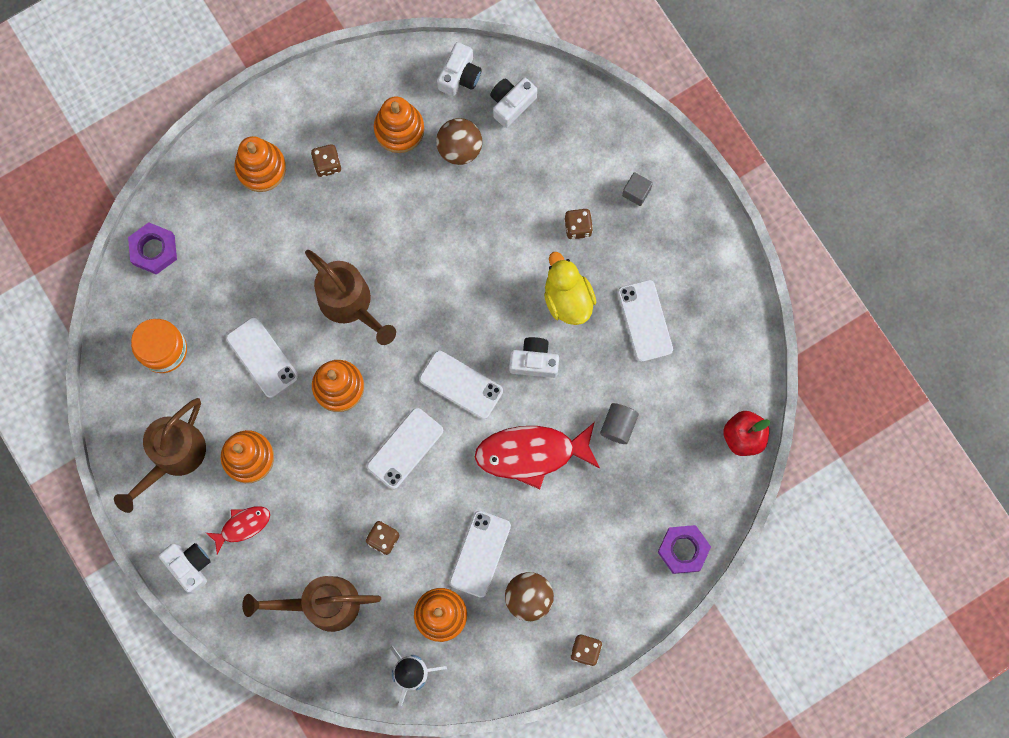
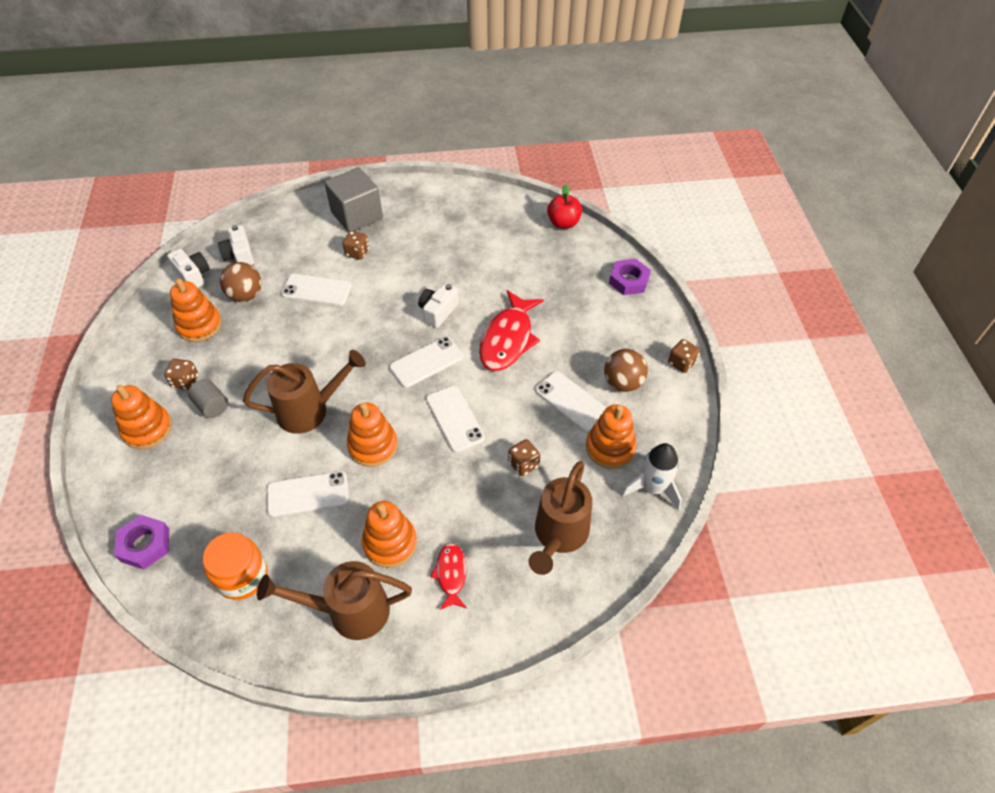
camera: 65 degrees left, 25 degrees down
(173, 457) = (349, 611): brown watering can -> brown watering can turned 120 degrees clockwise
(189, 566) = (464, 641): white camera -> none
(567, 299) = (405, 277): yellow duck -> none
(618, 426) = (516, 283): grey cylinder -> grey cylinder (212, 406)
(636, 192) = (357, 215): grey cube -> grey cube, size x2.32
(645, 321) = (450, 242): white phone -> white phone (317, 290)

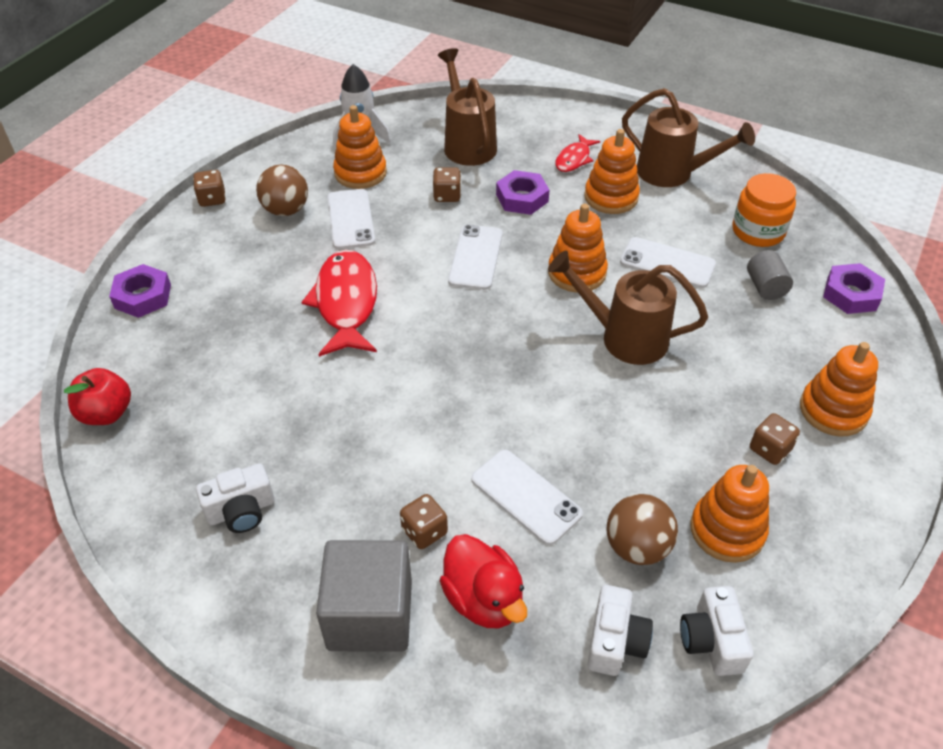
camera: 145 degrees left, 5 degrees down
(212, 406) = (742, 399): grey cylinder -> grey cylinder (765, 287)
(310, 242) = (483, 599): none -> red duck
(426, 362) = (457, 324): white phone -> none
(438, 312) = (392, 375): white camera -> white camera (241, 510)
(463, 497) = (522, 198): none -> purple nut
(508, 339) = (346, 303): red fish -> red fish turned 60 degrees counterclockwise
(558, 536) = (467, 144): brown watering can -> brown watering can turned 75 degrees counterclockwise

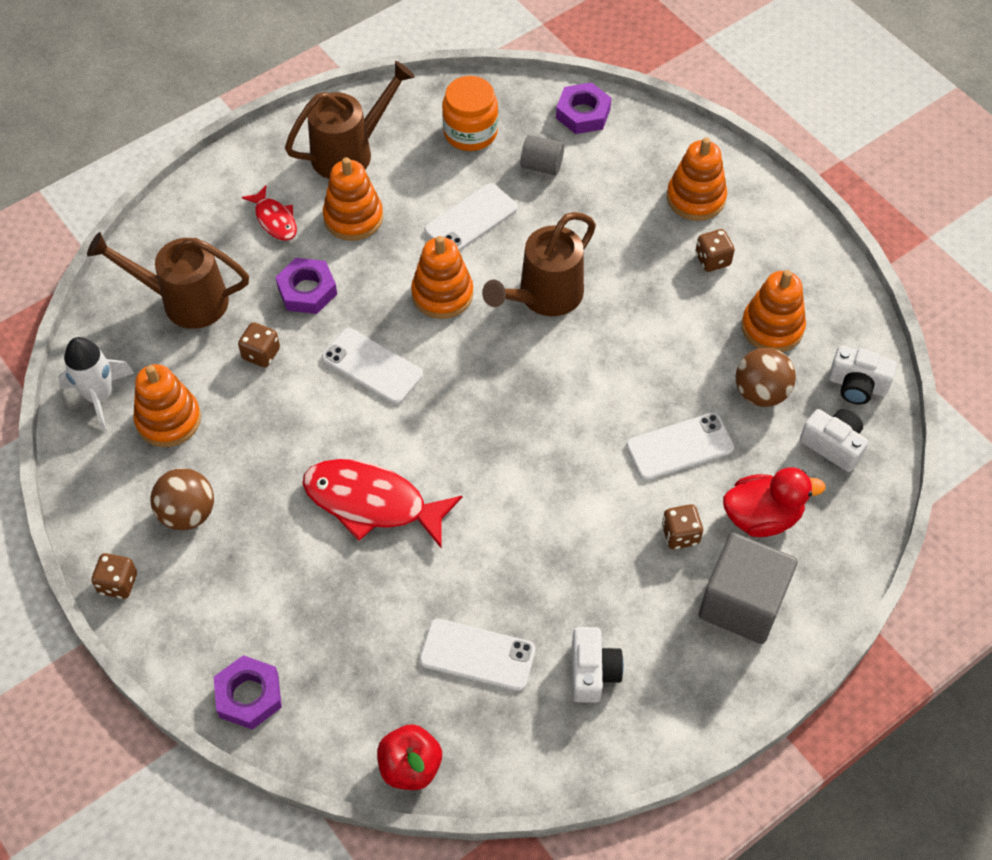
camera: 65 degrees left, 10 degrees up
(350, 219) = (243, 456): white phone -> white phone (477, 655)

